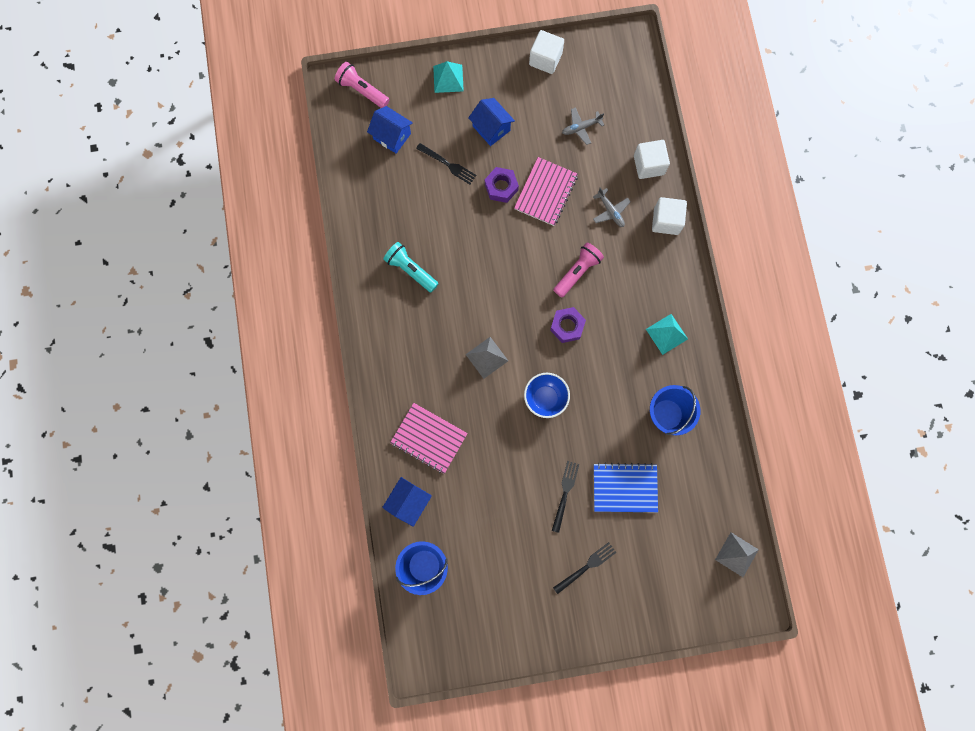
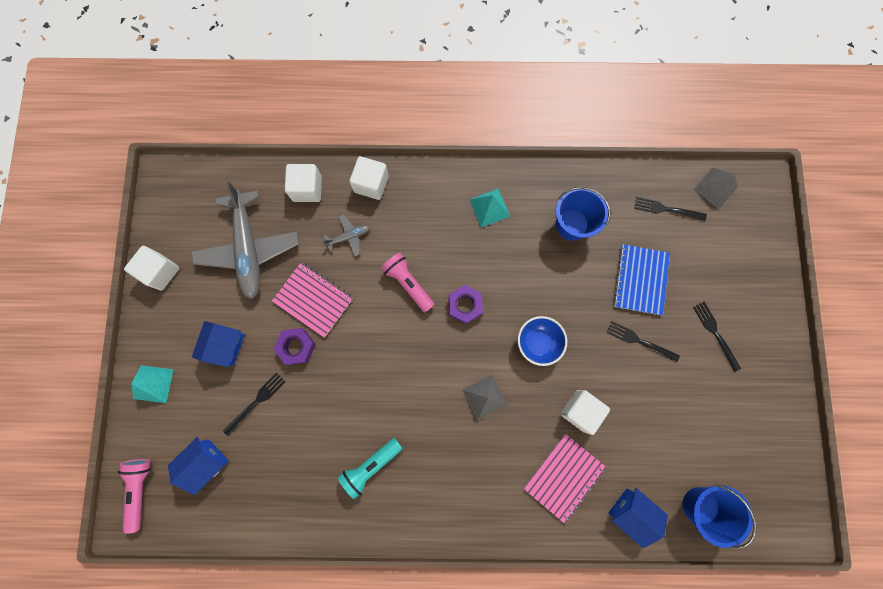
camera: 80 degrees left, 0 degrees up
(362, 90) = (140, 489): pink flashlight -> pink flashlight turned 135 degrees clockwise
(490, 445) = (580, 411): none -> white cube
(491, 128) = (225, 345): blue house -> blue house turned 45 degrees counterclockwise
(581, 128) = (249, 249): grey plane -> grey plane, size x2.34
(702, 506) = (666, 209): none -> black fork

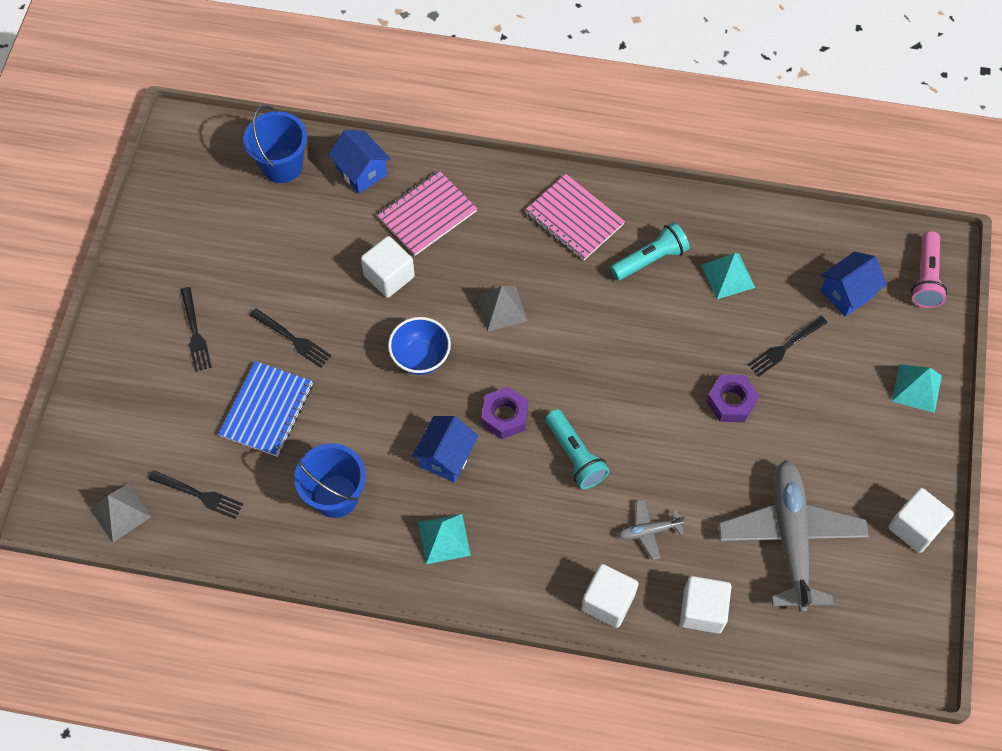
camera: 170 degrees left, 15 degrees down
(225, 345) = (823, 418): blue house -> blue house (446, 457)
(305, 461) = (728, 276): none -> turquoise pyramid
(313, 300) = (704, 456): pink notebook -> pink notebook (574, 219)
(408, 283) = (575, 456): pink flashlight -> turquoise flashlight

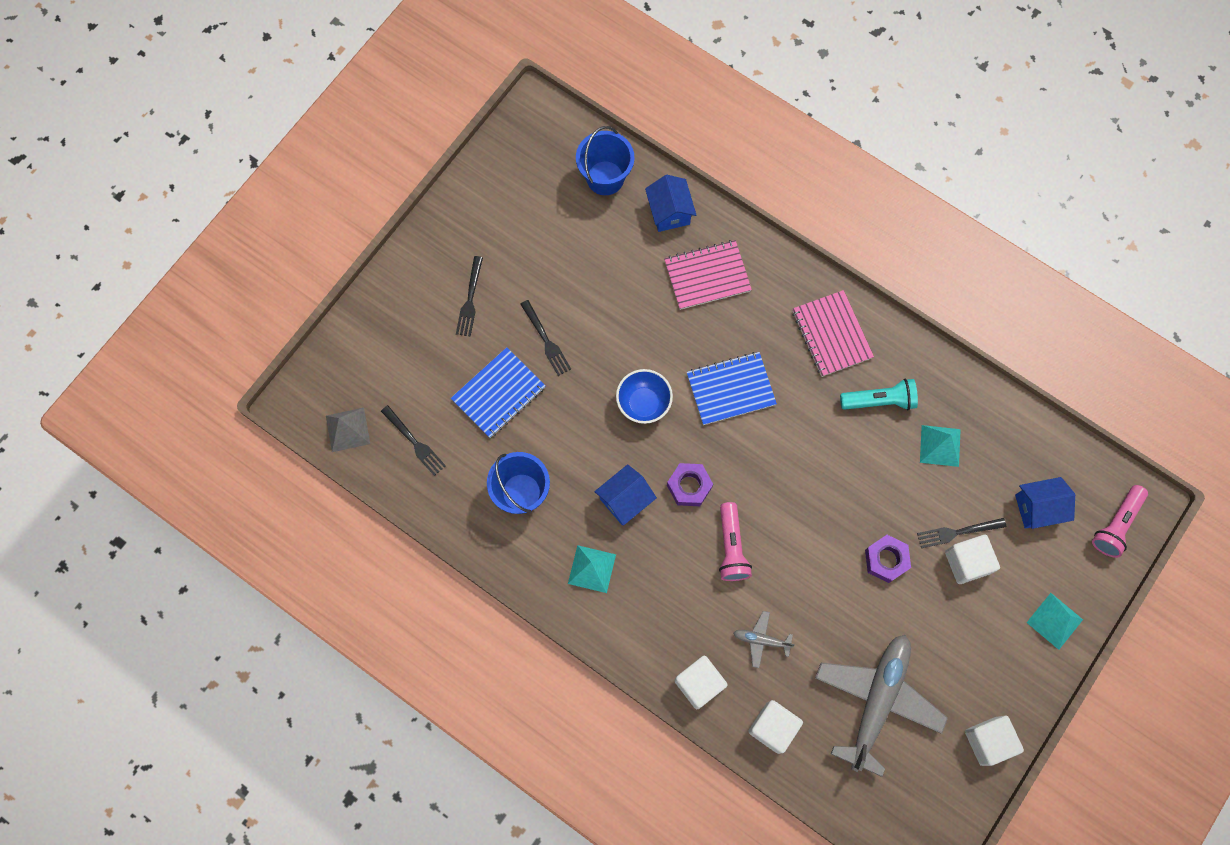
camera: 25 degrees right, 10 degrees up
(389, 276) = (650, 318): white cube -> white cube (967, 562)
(501, 308) = (730, 389): grey pyramid -> blue notebook
(575, 456) = (731, 547): turquoise flashlight -> pink flashlight

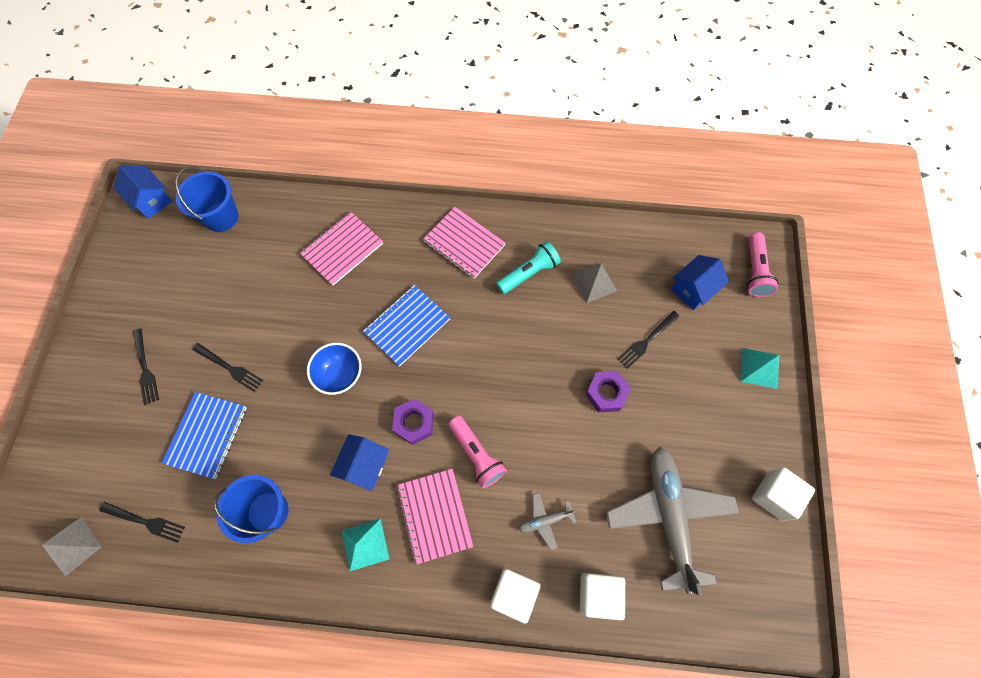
camera: 30 degrees left, 5 degrees down
(665, 579) = (434, 515): none -> pink notebook
(669, 212) = (287, 217): blue house -> blue house (152, 200)
(940, 445) = (593, 282): turquoise pyramid -> grey pyramid
(967, 562) = (668, 360): white cube -> none

